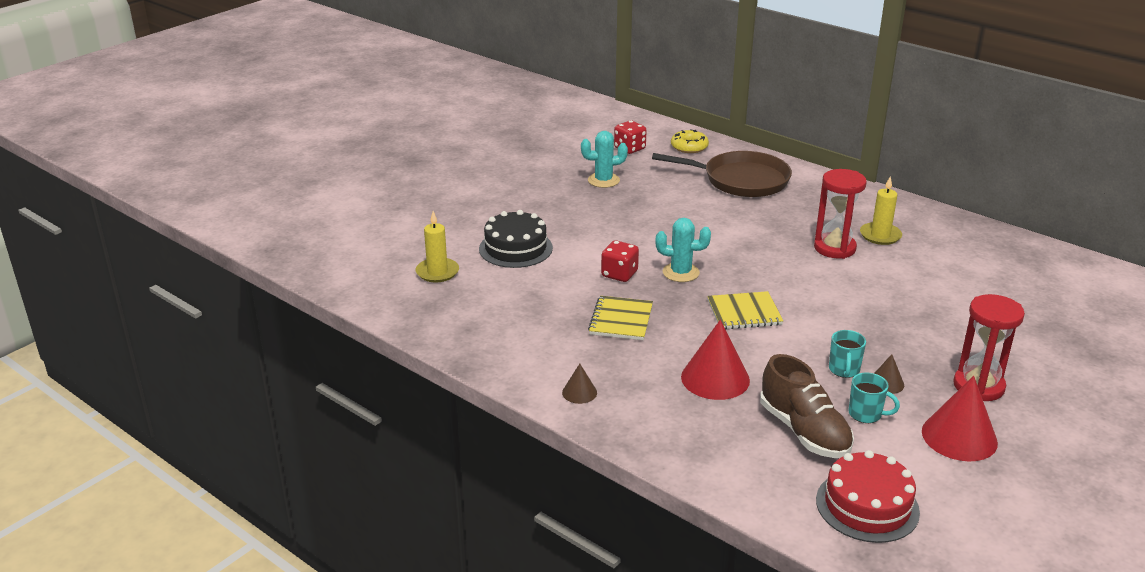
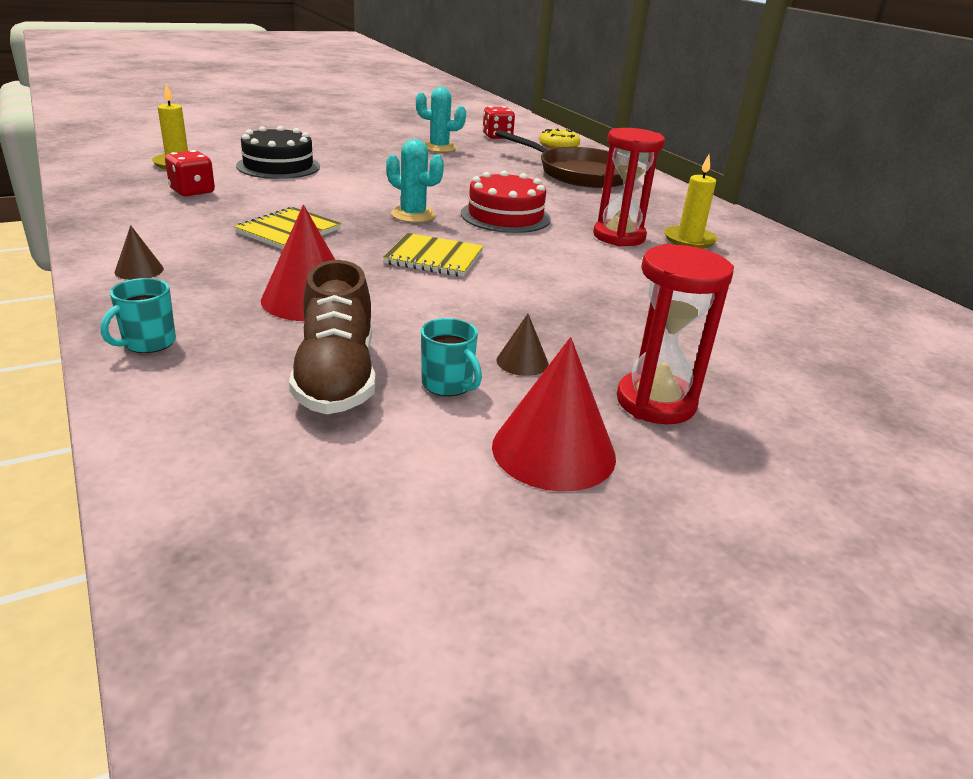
camera: 20 degrees right, 0 degrees up
(619, 274) = (347, 202): red dice -> red dice (192, 191)
(844, 370) = (482, 334): turquoise mug -> turquoise mug (148, 343)
(867, 506) = (292, 490): red cake -> red cake (505, 216)

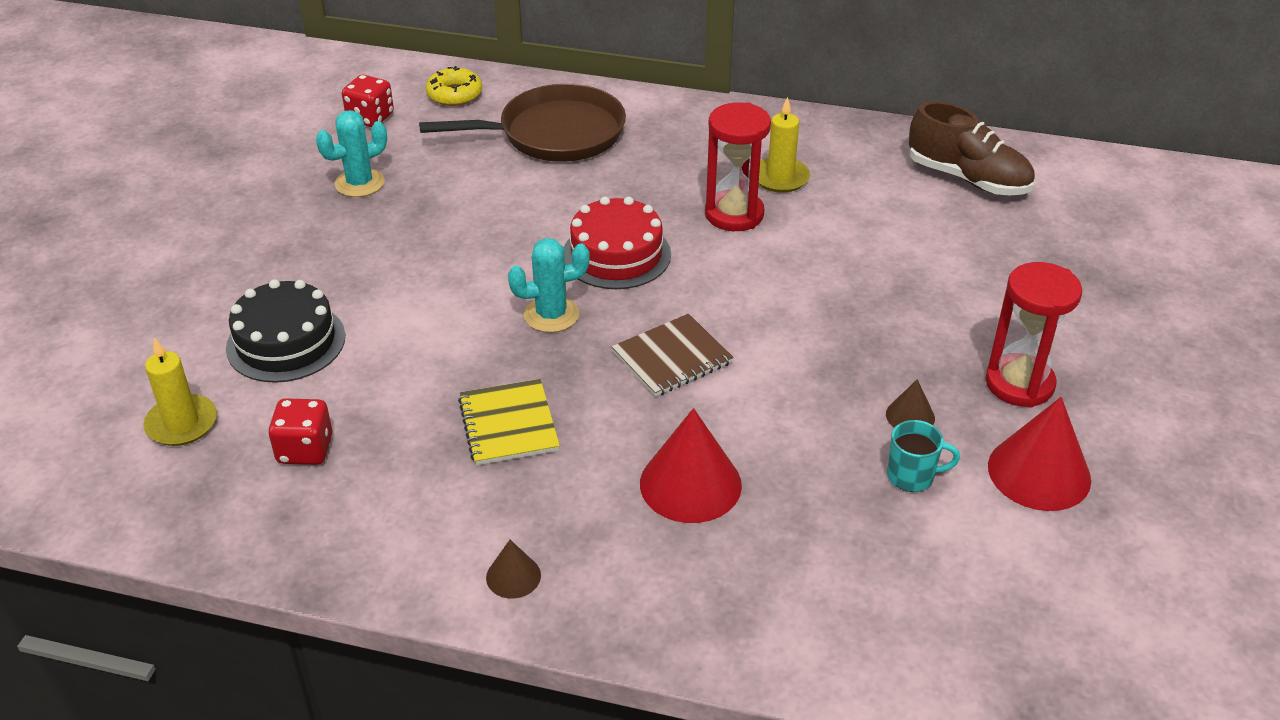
camera: 45 degrees left, 10 degrees up
(148, 343) = (692, 626): turquoise mug -> none
(336, 377) = (850, 533): brown shoe -> brown shoe (967, 178)
(434, 258) = (672, 358): yellow notebook -> brown notebook

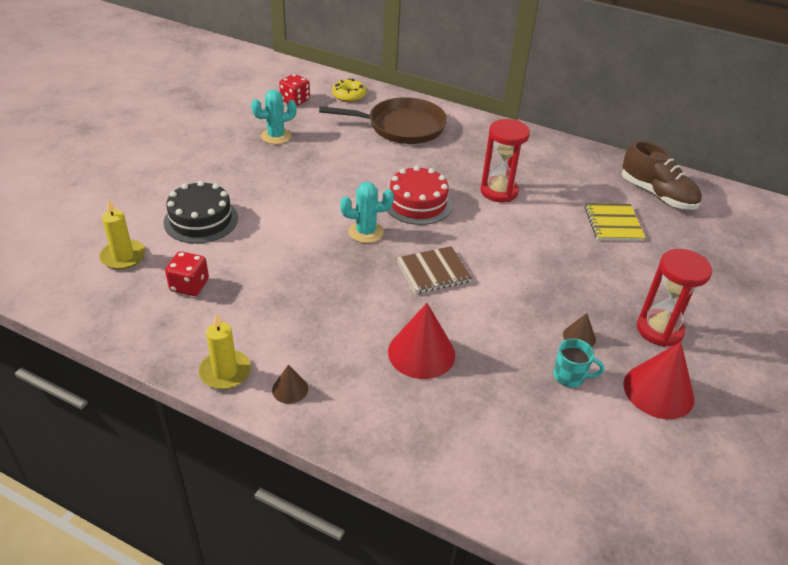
camera: 10 degrees right, 0 degrees up
(509, 424) = (318, 294): yellow notebook -> yellow notebook (613, 223)
(780, 178) = (534, 174): yellow candle -> yellow candle (225, 372)

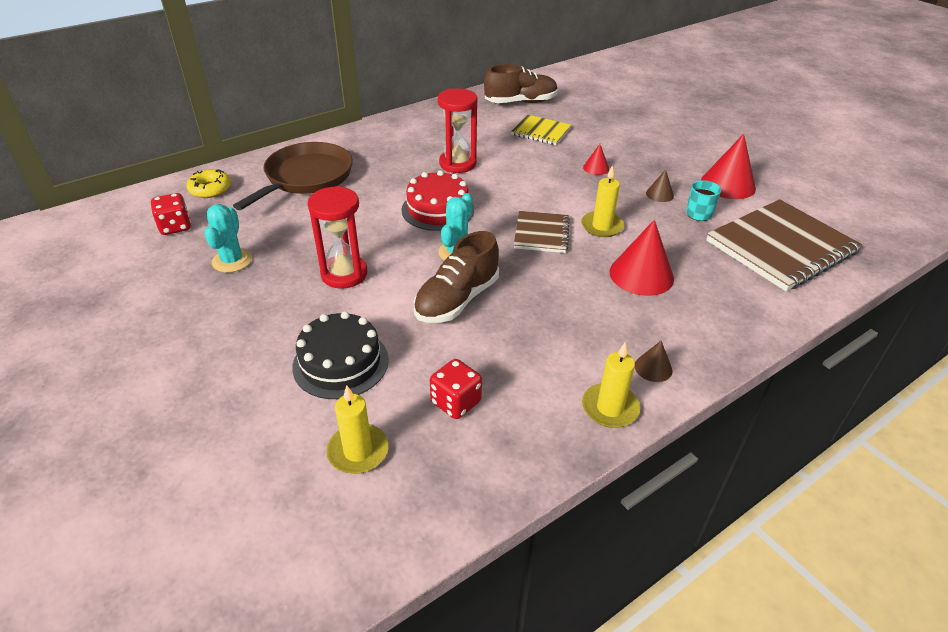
camera: 60 degrees left, 0 degrees up
(305, 251) = (457, 300): none -> brown shoe
(479, 307) = (602, 226): none -> yellow candle
(564, 460) = (780, 247): none -> brown notebook
(583, 278) = (596, 168): none -> red cone
(659, 330) = (668, 160): red hourglass -> red hourglass (344, 274)

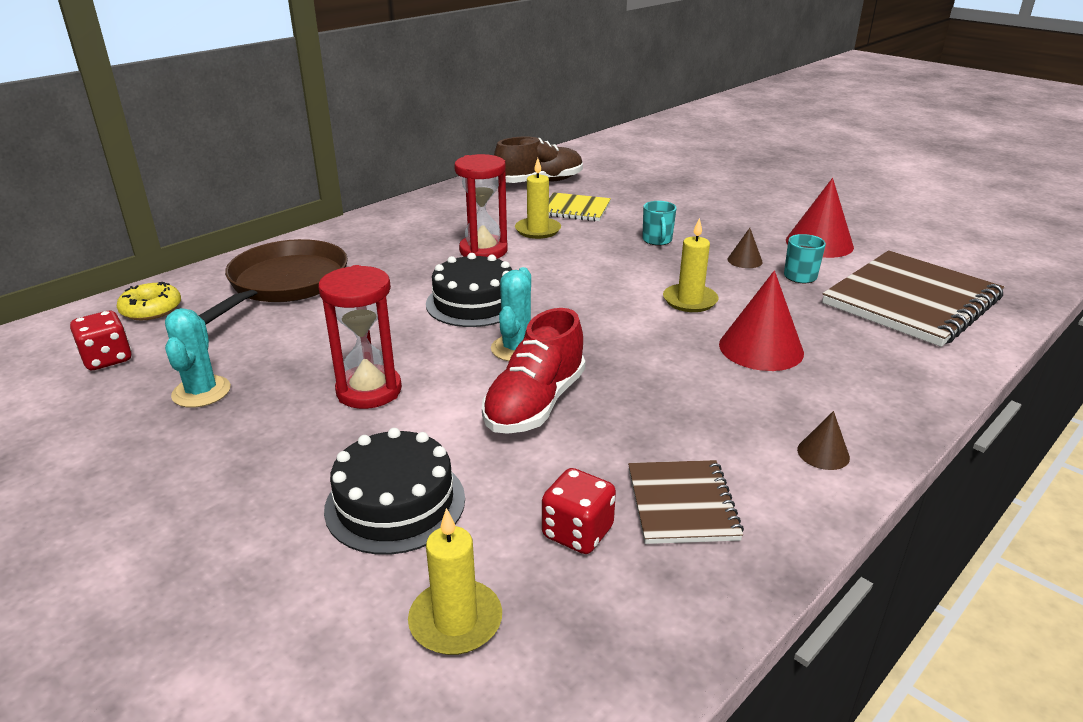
camera: 10 degrees left, 10 degrees down
(437, 209) = (474, 303): red cake -> black cake
(457, 300) = (535, 403): brown shoe -> red shoe
(541, 233) = (617, 316): brown notebook -> brown notebook (682, 504)
(596, 168) = (657, 240): red cone -> turquoise mug
(610, 408) = (789, 510): yellow candle -> yellow candle (538, 230)

